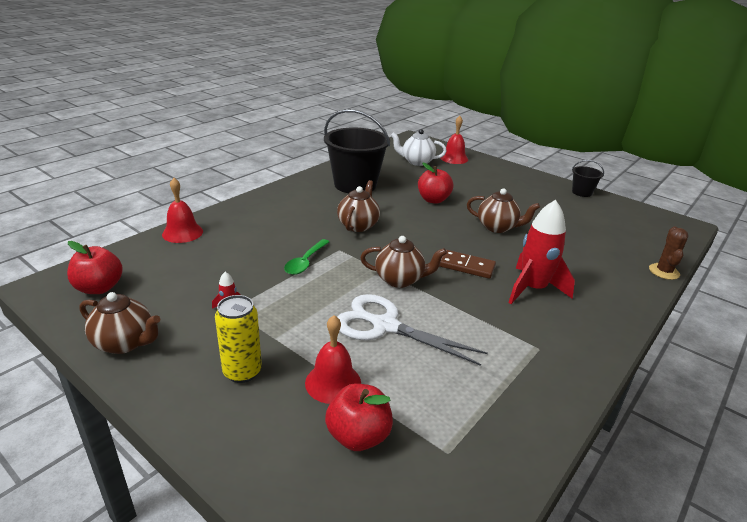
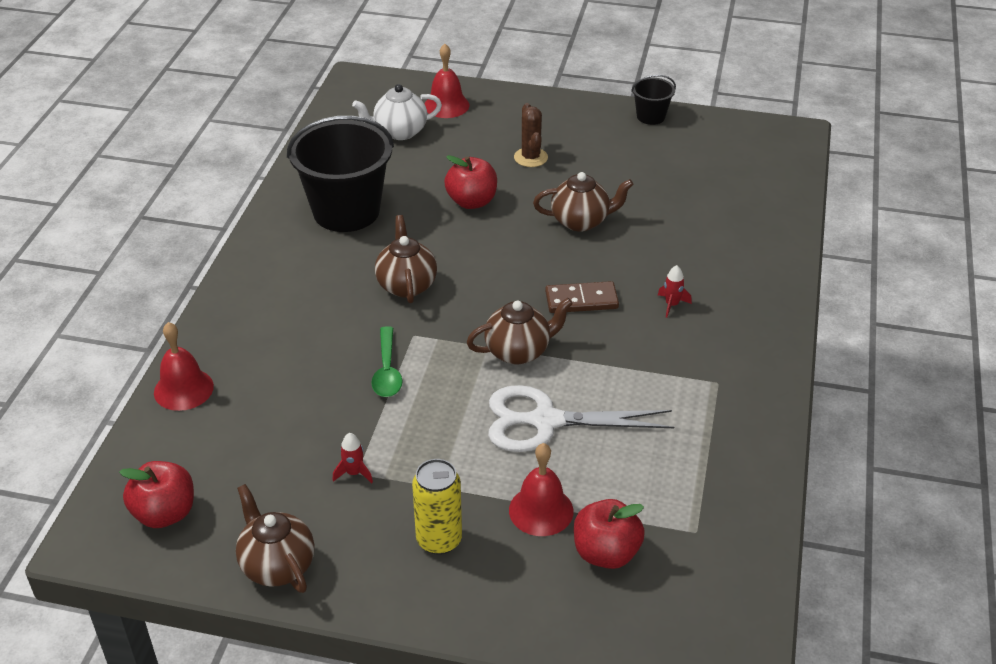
camera: 25 degrees left, 10 degrees up
(125, 343) = (277, 565): brown teapot -> brown teapot turned 120 degrees counterclockwise
(533, 289) = (672, 305): red rocket -> red rocket, size x0.41
(664, 271) = (797, 222): brown cactus -> brown cactus (530, 157)

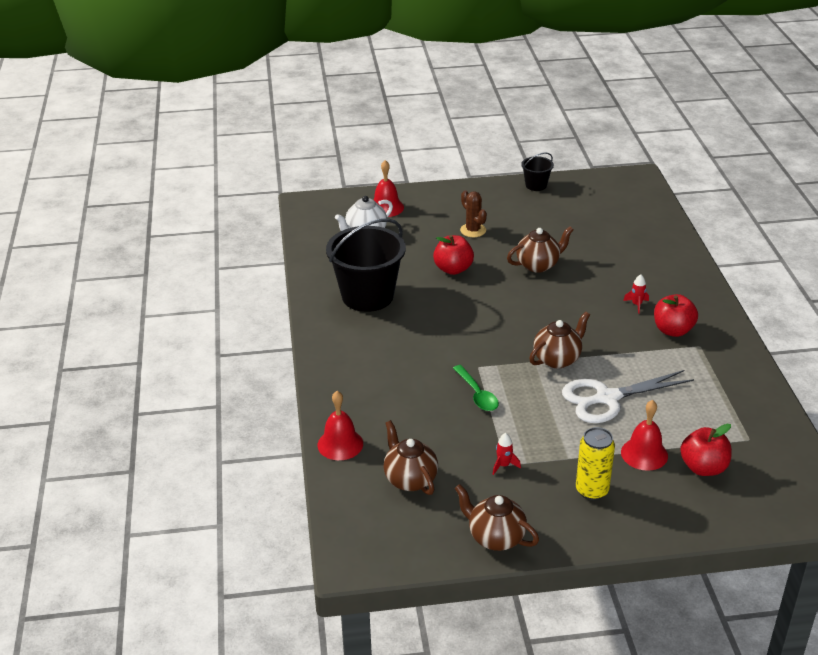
camera: 20 degrees left, 5 degrees down
(165, 513) = (391, 528): red apple -> red apple (673, 330)
(406, 285) = (448, 335): brown teapot -> brown teapot (410, 479)
(581, 300) = (575, 316): brown domino -> none

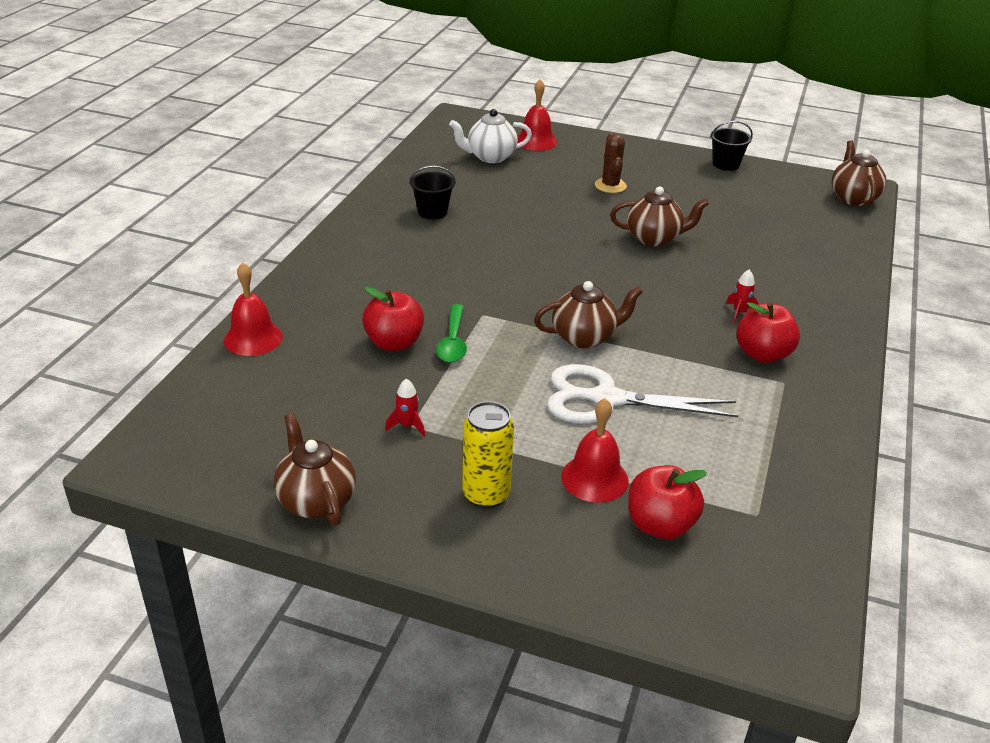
camera: 25 degrees right, 0 degrees up
(367, 296) = (432, 212): black bucket -> black bucket, size x0.47
(410, 479) = (287, 400): brown teapot -> brown teapot (853, 198)
(453, 269) = (551, 214): red apple -> red apple (394, 343)

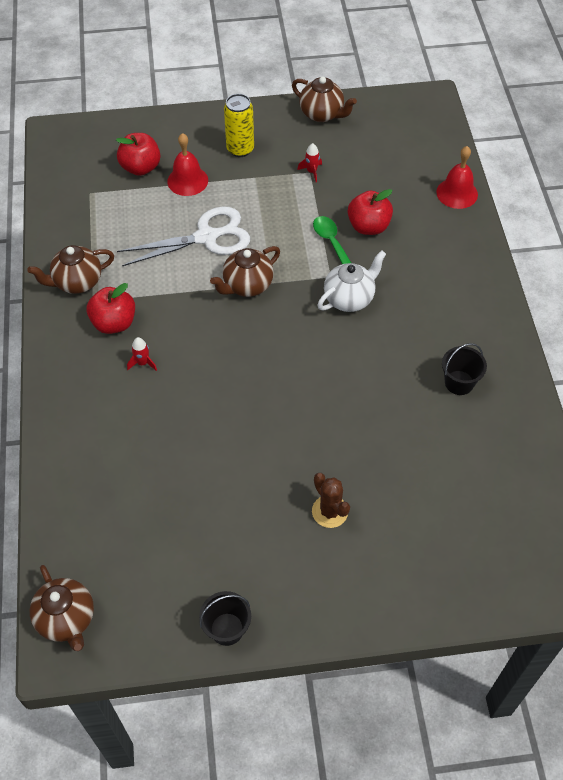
camera: 155 degrees right, 20 degrees up
(490, 157) = (479, 508): white teapot -> white teapot (349, 298)
(536, 141) = (458, 571): red bell -> none
(654, 238) = (248, 436): brown teapot -> brown teapot (77, 282)

